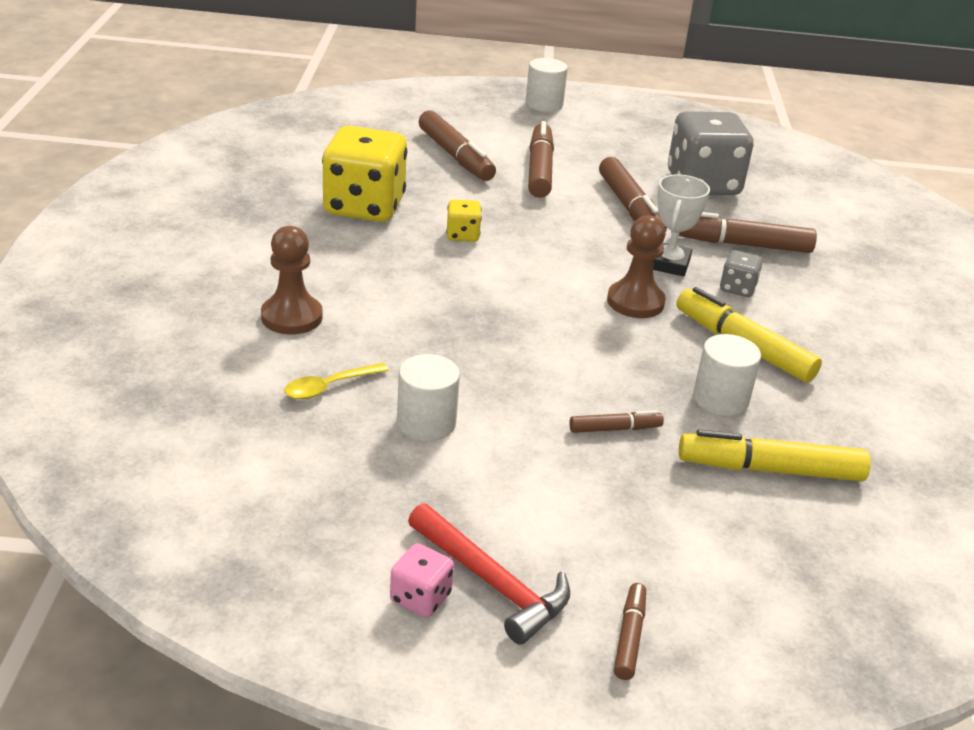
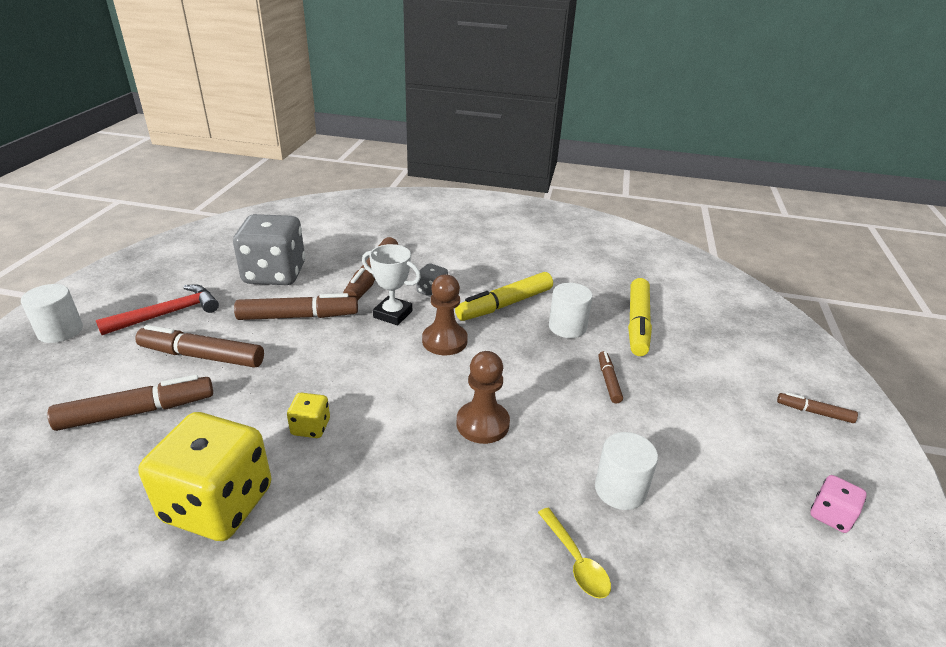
camera: 80 degrees left, 0 degrees up
(292, 317) = (447, 591): brown pawn -> brown pawn (482, 424)
(492, 582) = (796, 471): red hammer -> red hammer (168, 314)

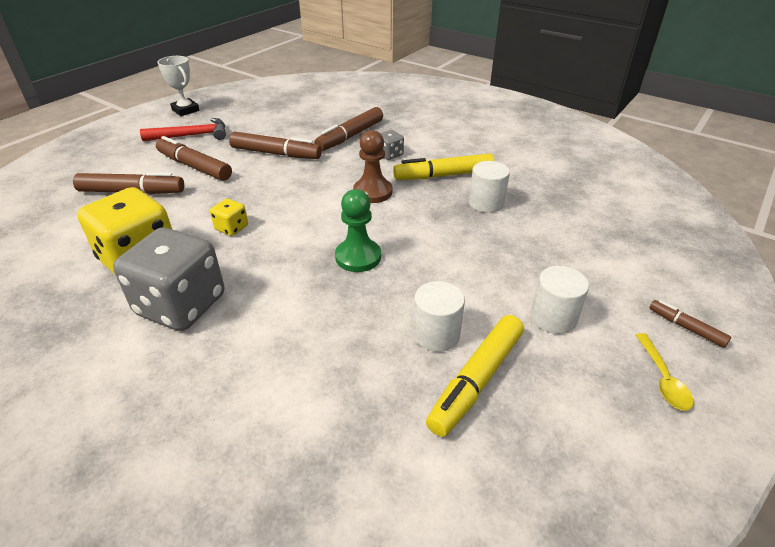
camera: 25 degrees right, 5 degrees up
(60, 331) = (122, 134): white cylinder -> white cylinder (553, 317)
(274, 274) = (280, 122): grey dice -> grey dice (181, 305)
(393, 314) = (346, 165): white trophy -> white trophy (185, 110)
(482, 424) = (358, 257): brown pawn -> green pawn
(576, 561) = (358, 372): yellow spoon -> yellow spoon (662, 379)
(608, 381) = (491, 252): brown marker -> none
(637, 324) = (556, 214): yellow marker -> yellow marker (476, 380)
(830, 515) = (629, 416): pink dice -> none

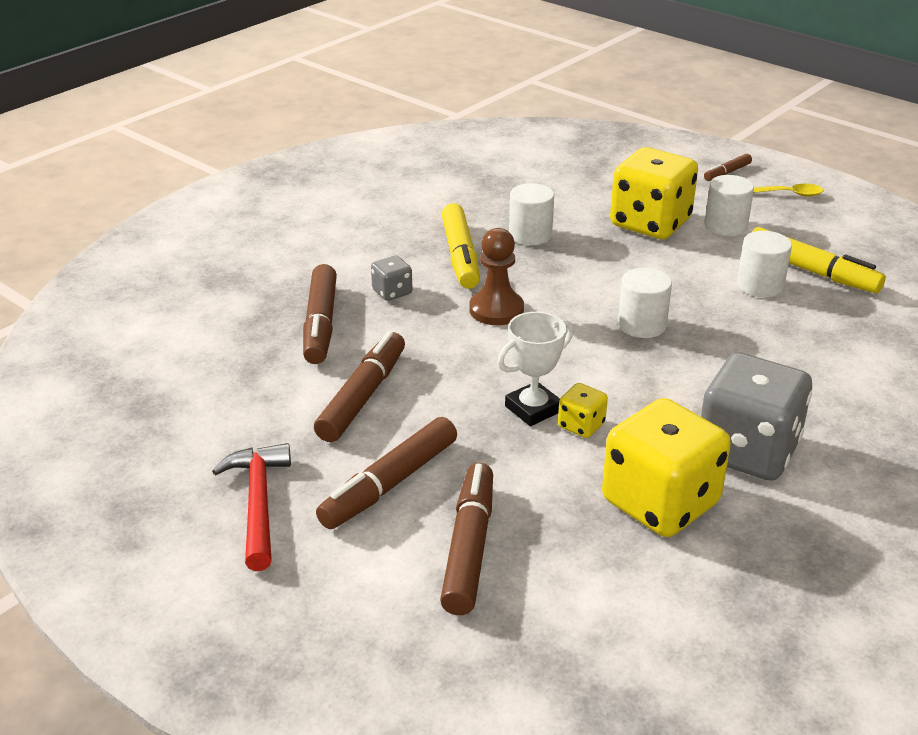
camera: 85 degrees left, 5 degrees down
(185, 110) = (122, 530): white trophy -> white trophy (533, 409)
(350, 136) = (320, 324): brown marker -> brown marker turned 45 degrees clockwise
(358, 257) = (642, 325): green pawn -> white cylinder
(535, 266) = (650, 223): none -> yellow dice

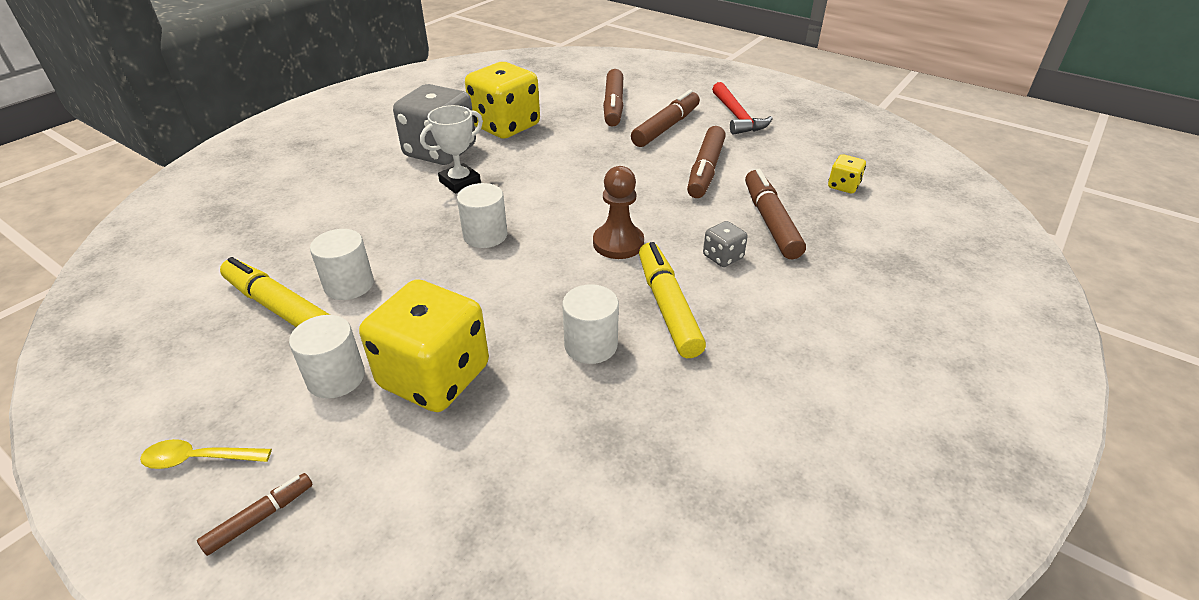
camera: 175 degrees right, 5 degrees up
(533, 409) = (581, 168): white trophy -> white trophy (460, 182)
(581, 425) = (548, 160): yellow dice -> yellow dice (843, 186)

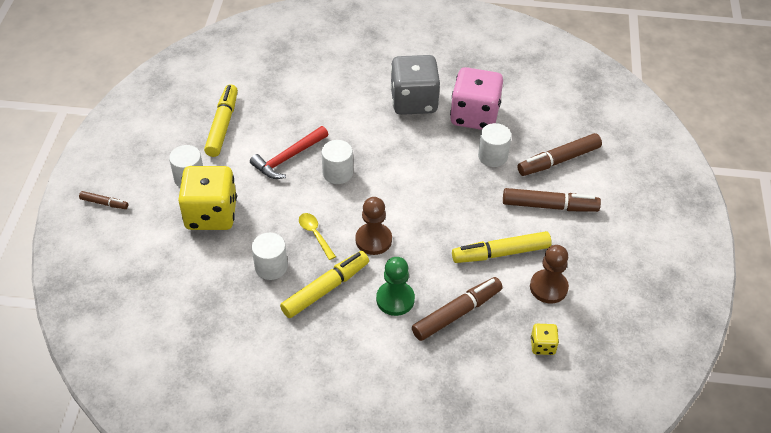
camera: 60 degrees right, 10 degrees up
(199, 459) = (121, 164): yellow spoon -> yellow spoon (315, 234)
(349, 285) = (256, 141): white cylinder -> white cylinder (492, 156)
(460, 182) = (385, 131): white trophy -> none
(505, 126) = (474, 115): yellow dice -> pink dice
(705, 170) = (500, 253): brown marker -> yellow marker
(722, 257) = (395, 299): grey dice -> green pawn
(737, 116) = (607, 244): red hammer -> red hammer (288, 158)
(769, 160) = (548, 287): none -> brown pawn

